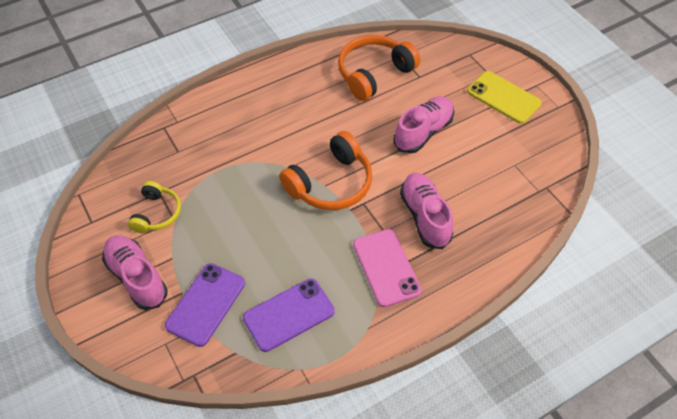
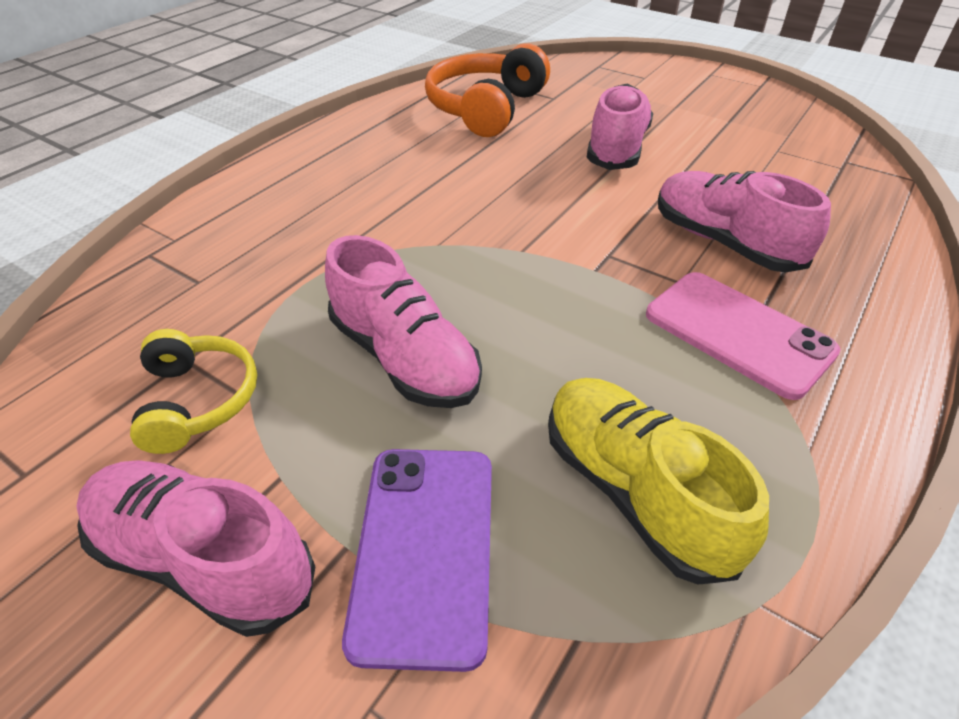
camera: 25 degrees left, 10 degrees down
(240, 224) = (404, 358): none -> pink shoe
(289, 315) = (634, 491): purple phone -> yellow shoe
(331, 184) = (530, 245): orange headphones -> none
(503, 97) = (685, 92): yellow phone -> none

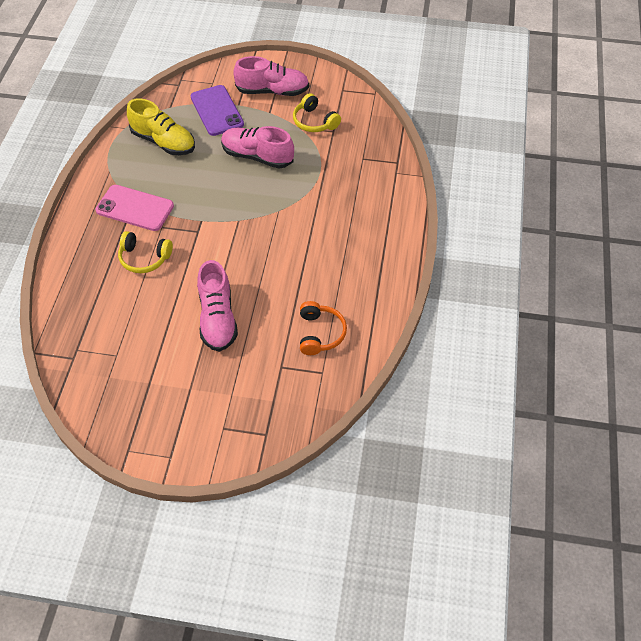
camera: 155 degrees right, 10 degrees up
(486, 108) = (320, 333): orange headphones -> orange headphones, size x0.60
(724, 242) = (144, 258): pink shoe -> yellow headphones

